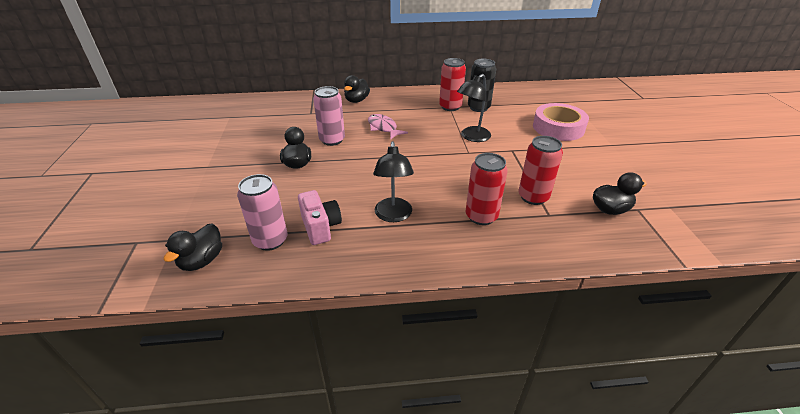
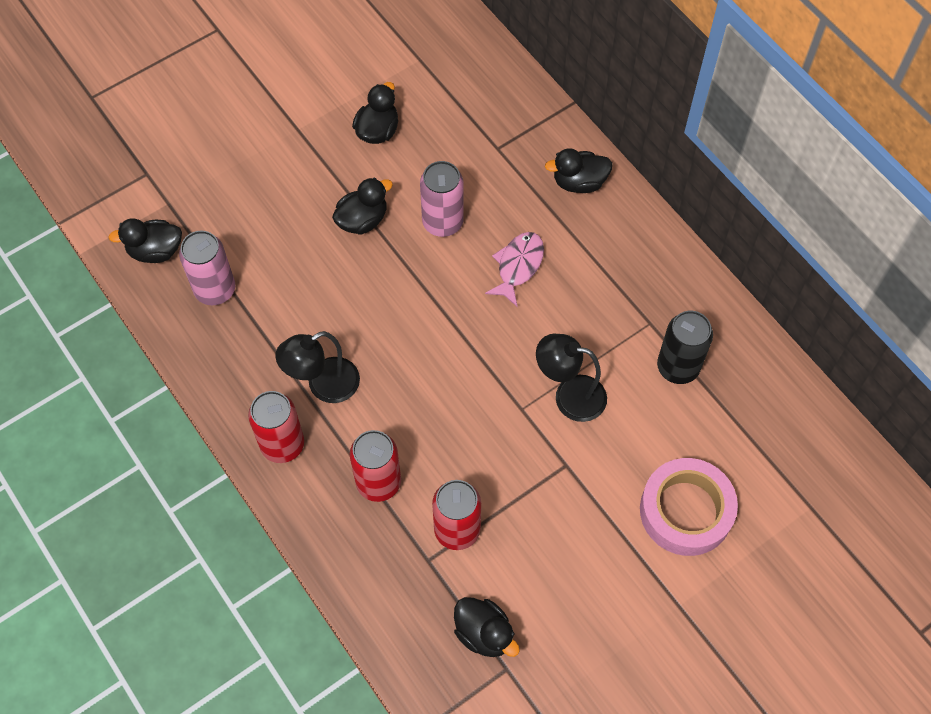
camera: 60 degrees right, 25 degrees up
(250, 141) = (377, 131): none -> black duck
(320, 227) = (261, 323): pink camera -> none
(450, 107) = (651, 324): red can -> red can (282, 444)

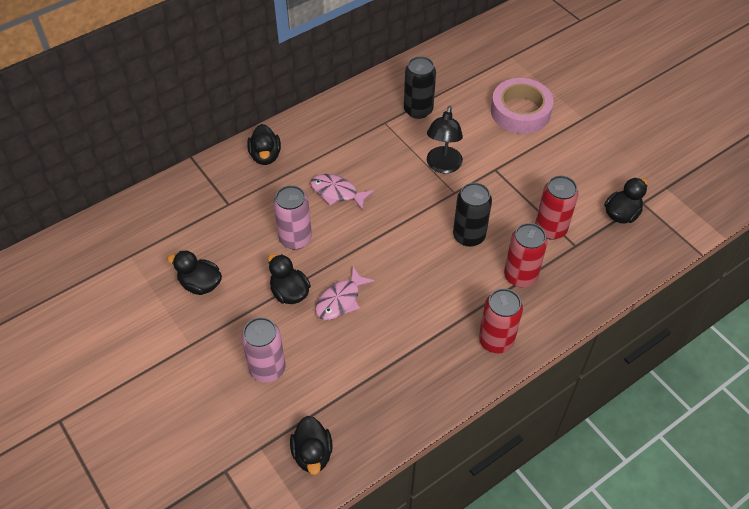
camera: 90 degrees left, 10 degrees down
(215, 290) = (354, 400): pink can -> pink can (267, 369)
(324, 386) = (443, 314): black lamp -> none
(349, 274) = (340, 300): none -> pink fish
(445, 423) = (469, 236): none -> black can

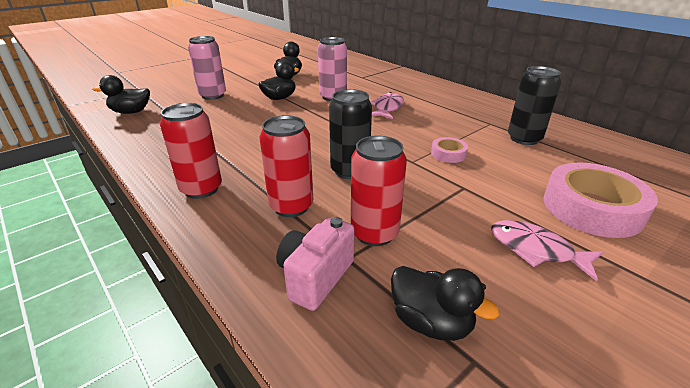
camera: 85 degrees right, 20 degrees down
(265, 156) = (415, 84): black duck -> none
(340, 300) = (269, 114): pink fish -> pink fish (536, 250)
(442, 166) = (448, 154): black lamp -> pink tape
(593, 262) = (315, 277): none -> pink camera

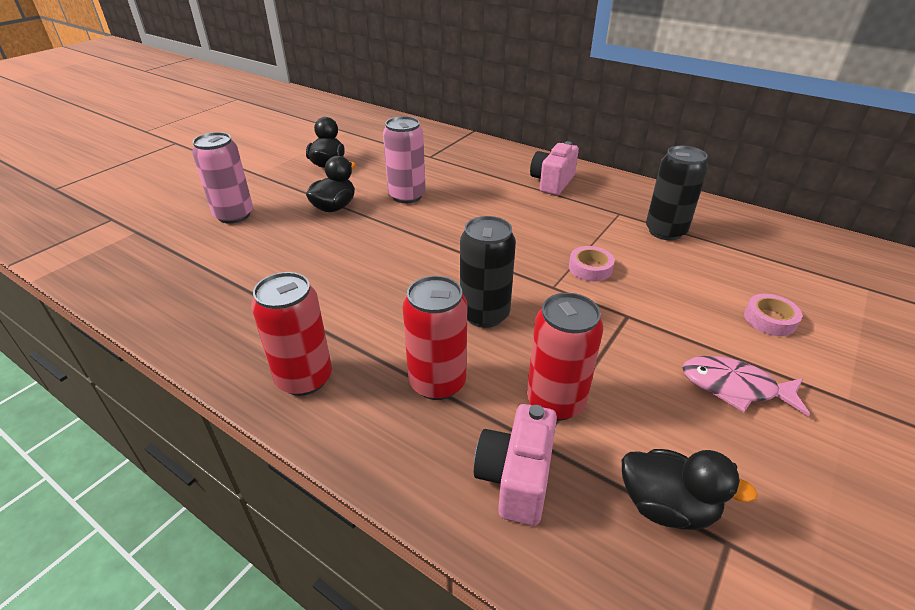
camera: 15 degrees left, 5 degrees up
(131, 112) = (123, 262): black duck -> none
(387, 108) = (486, 206): pink fish -> none
(445, 100) = (552, 182): none -> pink camera
(592, 208) = (769, 319): pink tape -> pink tape, size x0.47

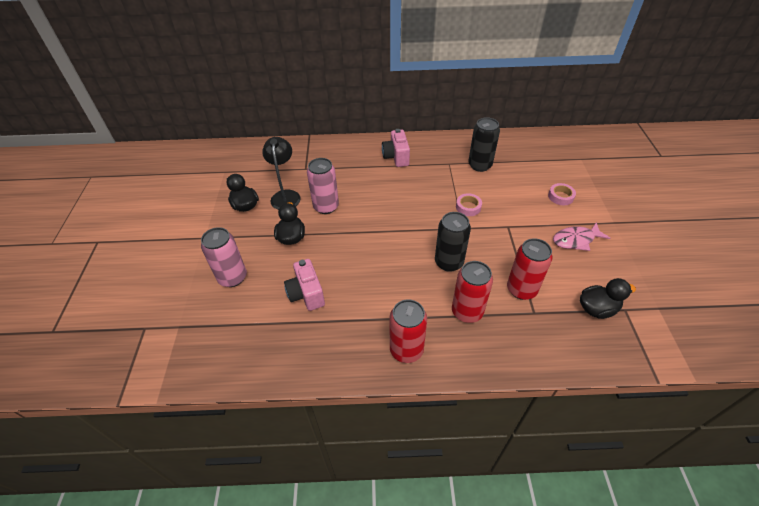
camera: 35 degrees left, 10 degrees up
(378, 170) = (286, 195): none -> black lamp
(516, 478) = (540, 334): pink camera -> pink camera (306, 294)

